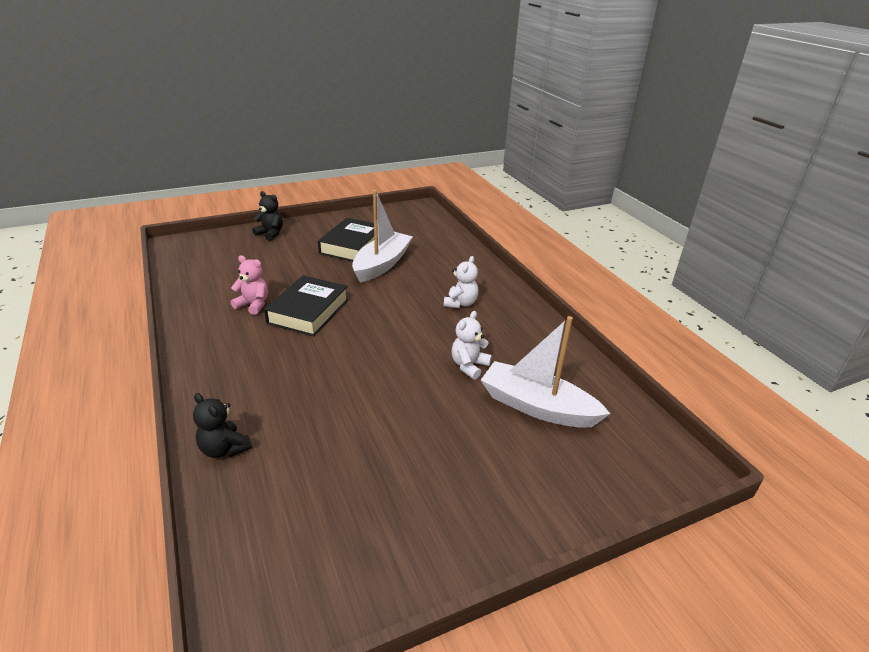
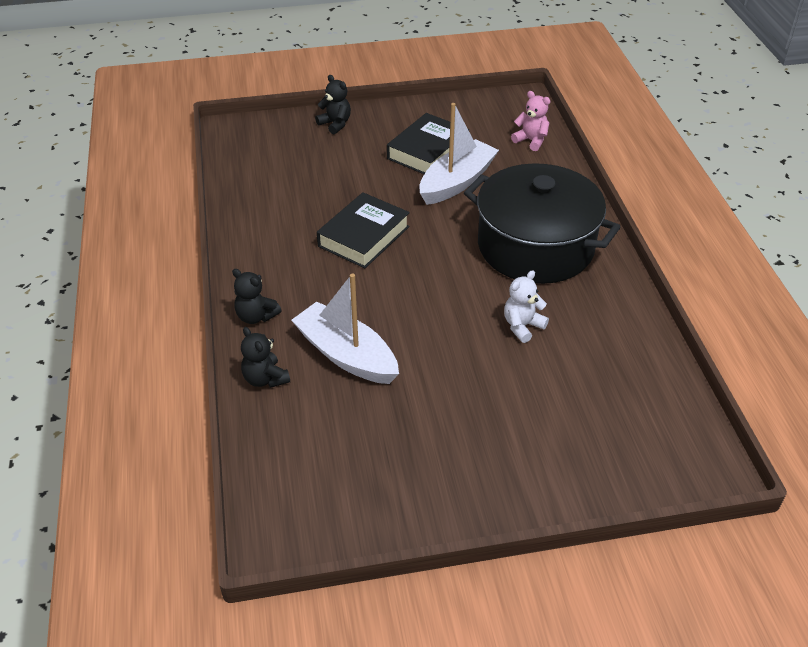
camera: 15 degrees right, 10 degrees up
(210, 390) = (256, 316): none -> black teddy bear
(253, 305) = (306, 221): pink teddy bear -> pink teddy bear (531, 140)
(460, 303) = (535, 246): white teddy bear -> black pot
(537, 407) = (581, 383): white boat -> white boat (346, 355)

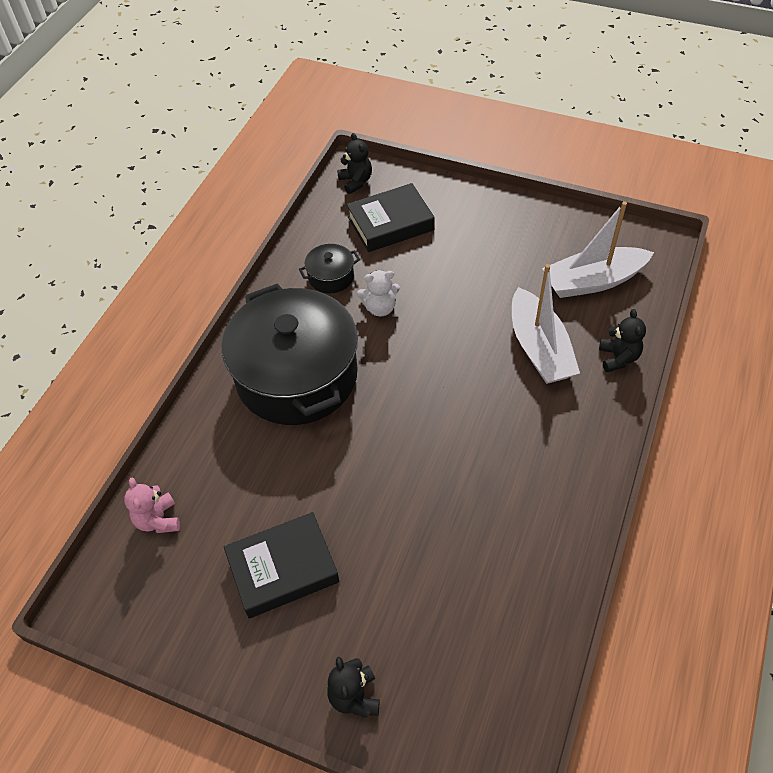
camera: 145 degrees left, 10 degrees up
(256, 316) = (600, 424): black teddy bear -> black teddy bear (356, 182)
(363, 236) = (445, 470): black book -> black book (390, 223)
(456, 182) = (294, 497): white boat -> white boat (593, 281)
(596, 333) = (331, 277): none -> black pot

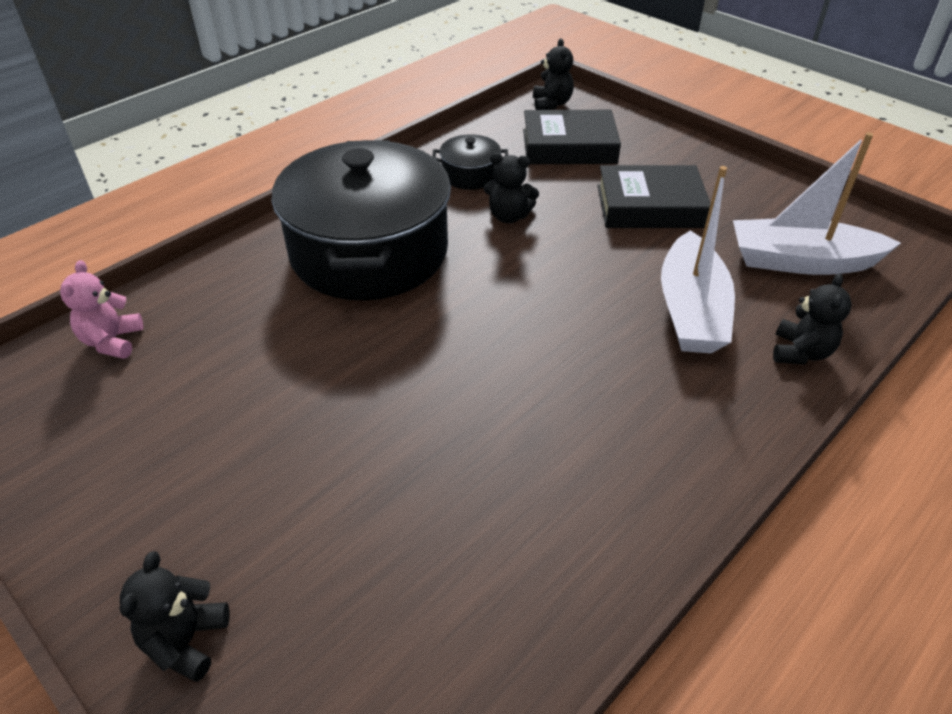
camera: 20 degrees right, 10 degrees down
(283, 569) = (210, 444): black book -> black book (650, 206)
(380, 308) = (509, 216): white teddy bear -> black teddy bear

